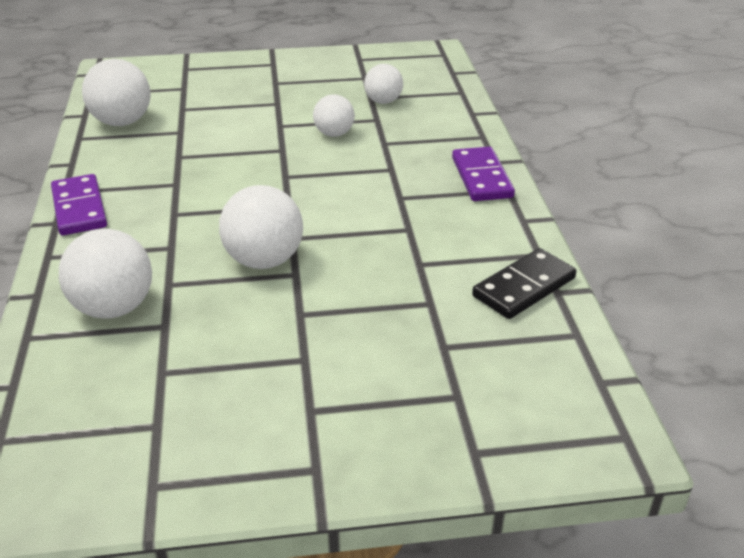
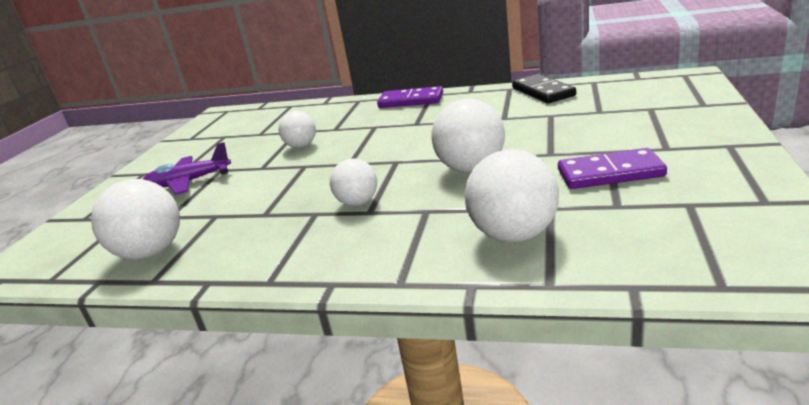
camera: 65 degrees left, 10 degrees down
(79, 208) = (314, 269): purple domino -> purple domino (610, 173)
(250, 95) = (189, 182): none -> purple plane
(383, 101) = (271, 129): white ball -> white ball (358, 202)

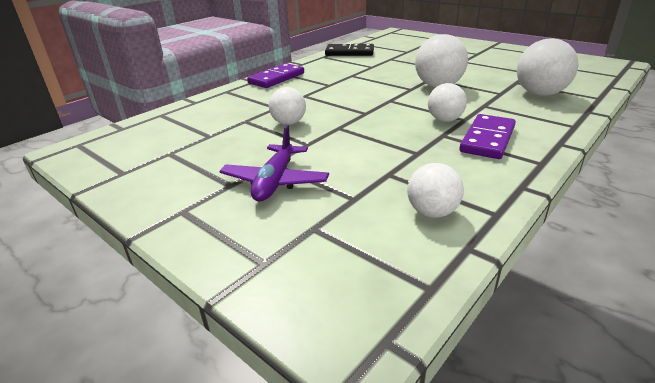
camera: 65 degrees left, 5 degrees up
(151, 252) = (432, 212): white ball -> white ball, size x0.62
(610, 173) = (492, 66): purple domino -> purple domino (488, 139)

